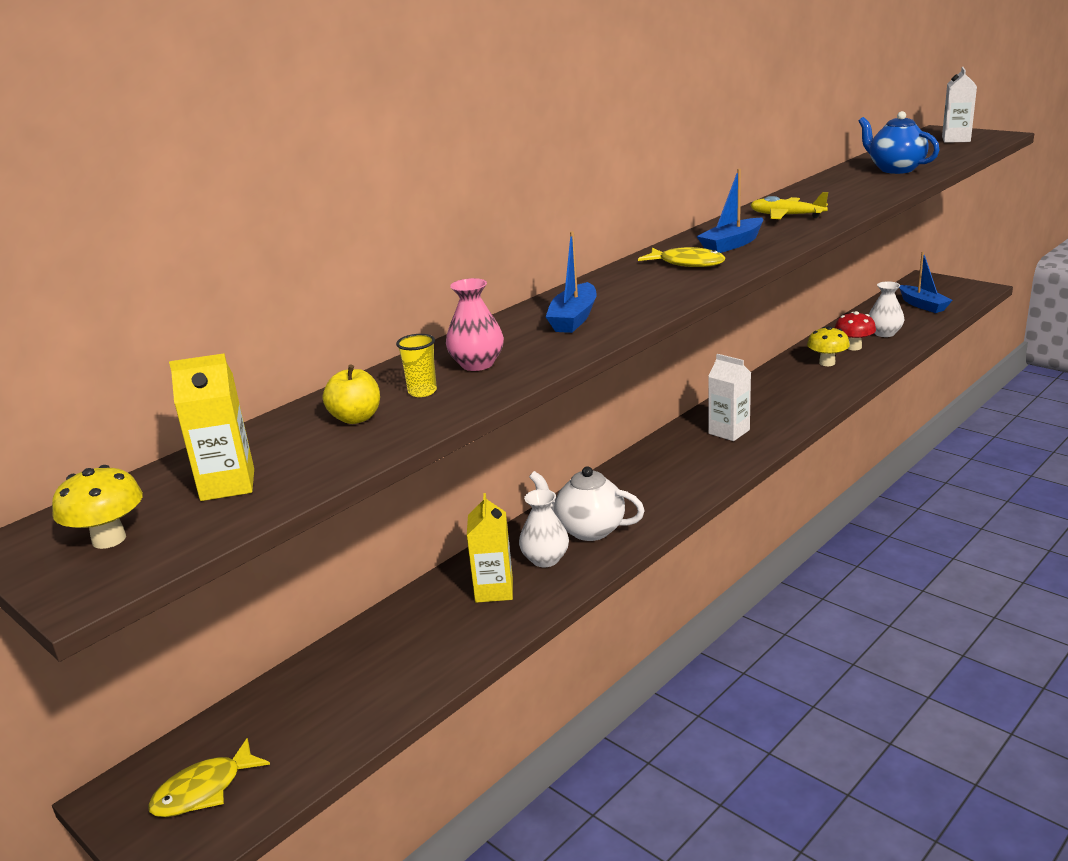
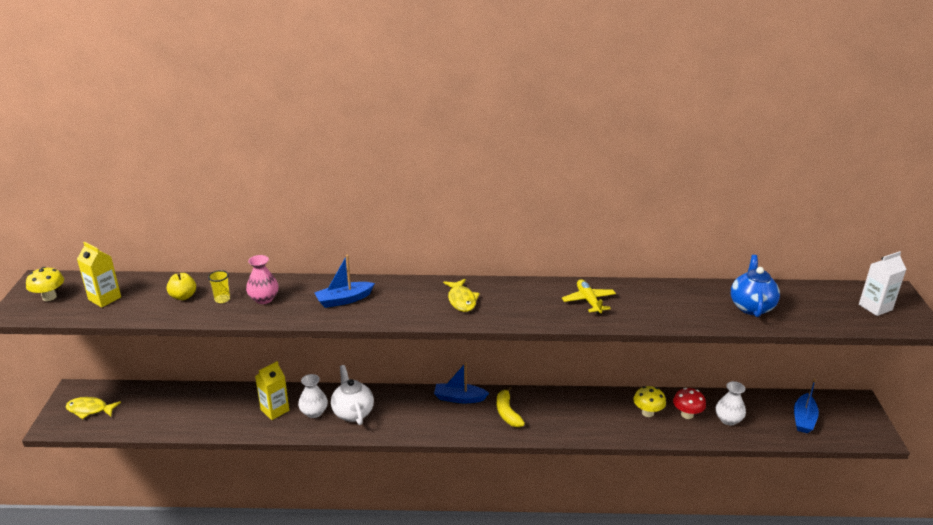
camera: 45 degrees right, 5 degrees up
(729, 432) = (507, 413): white carton -> yellow banana
(732, 244) = (510, 302): blue boat -> blue boat (459, 398)

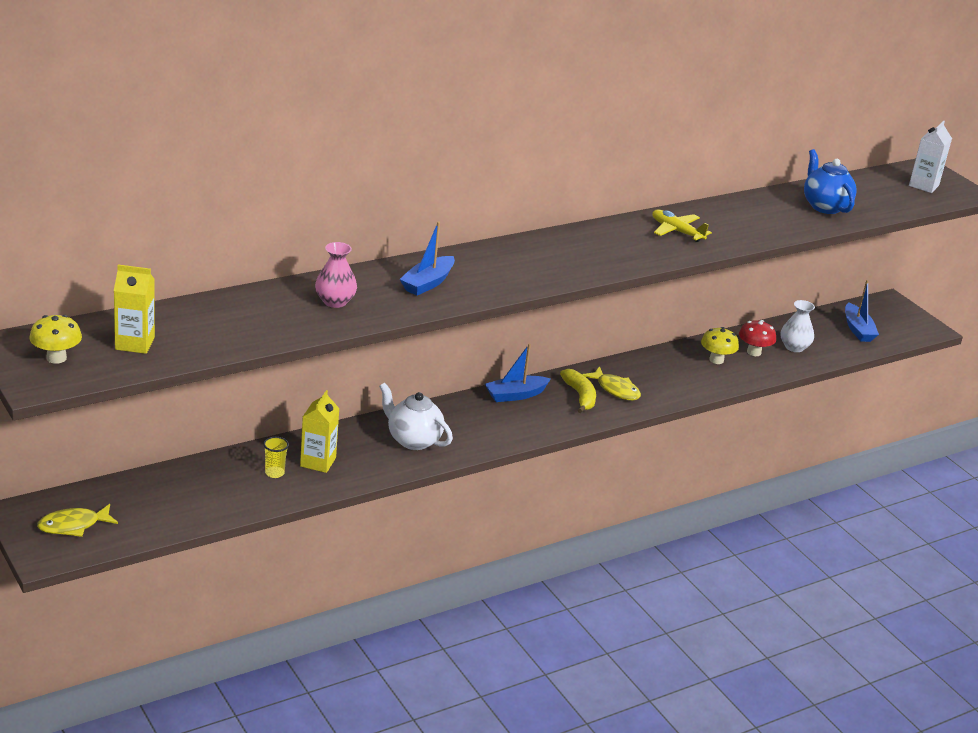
camera: 35 degrees left, 0 degrees up
(183, 296) = (233, 320): yellow apple -> none
(222, 299) = (286, 312): yellow cup -> yellow cup (274, 473)
(314, 412) = (367, 452): white vase -> none
(461, 300) = (552, 257): yellow fish -> yellow fish (615, 389)
(507, 413) = (580, 396): yellow banana -> yellow banana turned 150 degrees counterclockwise

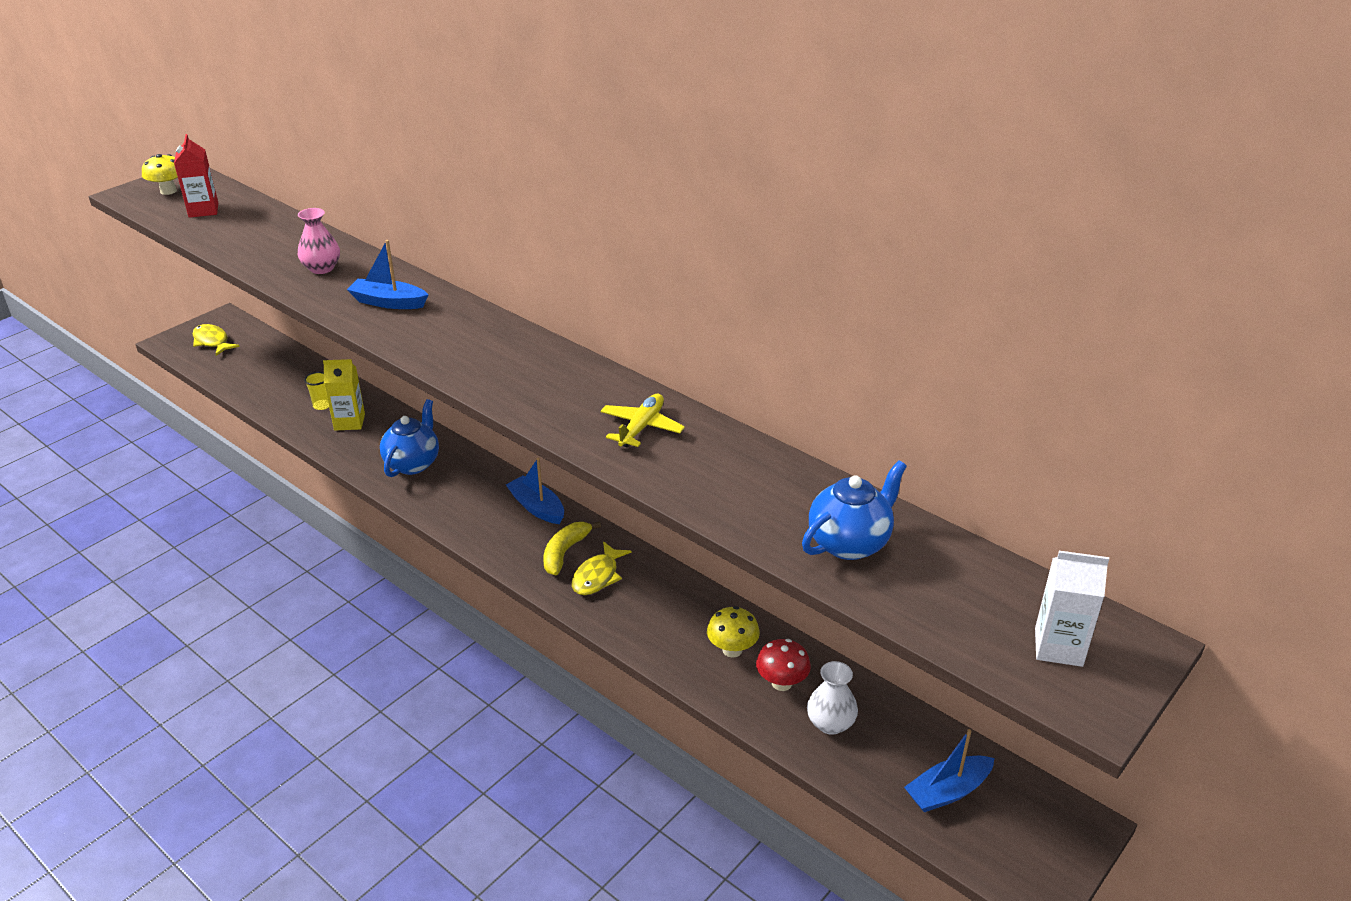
camera: 75 degrees right, 5 degrees up
(134, 343) = (203, 210): yellow carton -> red carton
(413, 440) = (413, 463): white teapot -> blue teapot
(580, 396) = (565, 552): yellow banana -> yellow banana turned 150 degrees clockwise

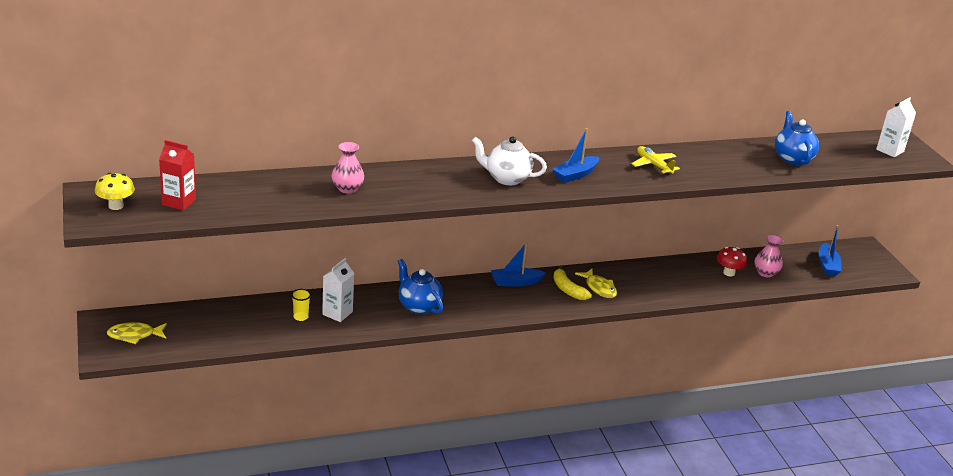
camera: 60 degrees left, 5 degrees down
(349, 422) = (337, 313): yellow carton -> white carton
(389, 302) = (428, 183): blue boat -> blue boat (575, 175)
(460, 342) = (506, 178): none -> white teapot
(732, 650) = (694, 275): yellow mushroom -> none
(830, 723) = (765, 273): white vase -> pink vase

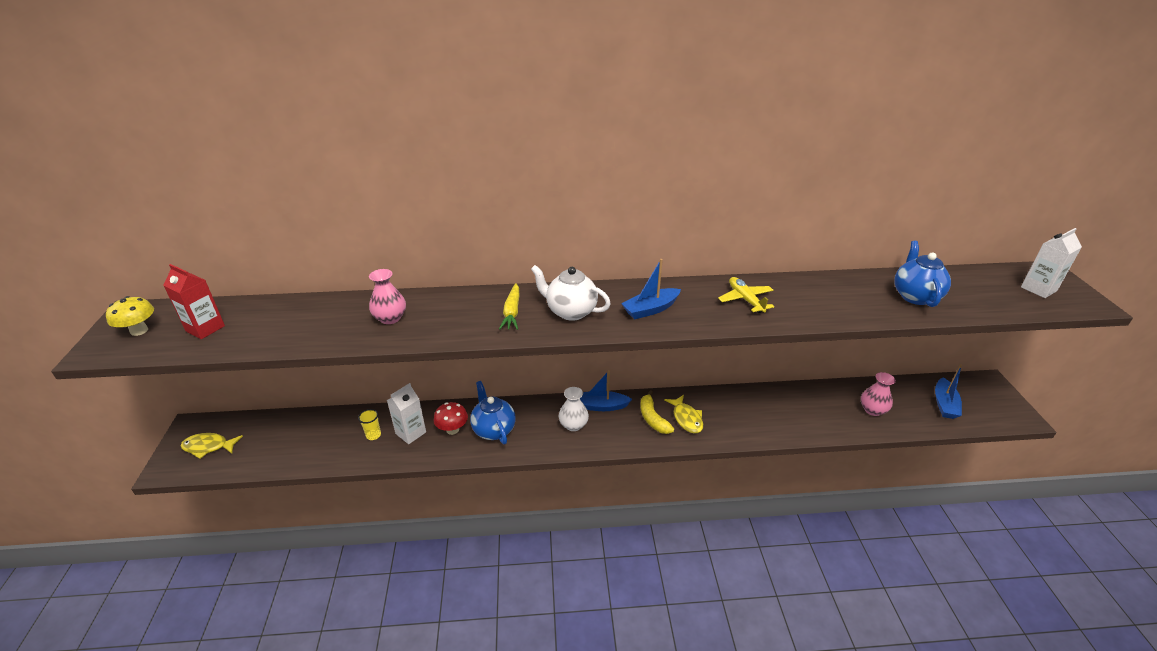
camera: 15 degrees right, 5 degrees up
(455, 180) = (512, 312): none -> yellow carrot
(494, 298) = (573, 425): none -> white vase
(729, 273) = (831, 407): red mushroom -> red mushroom (452, 429)

